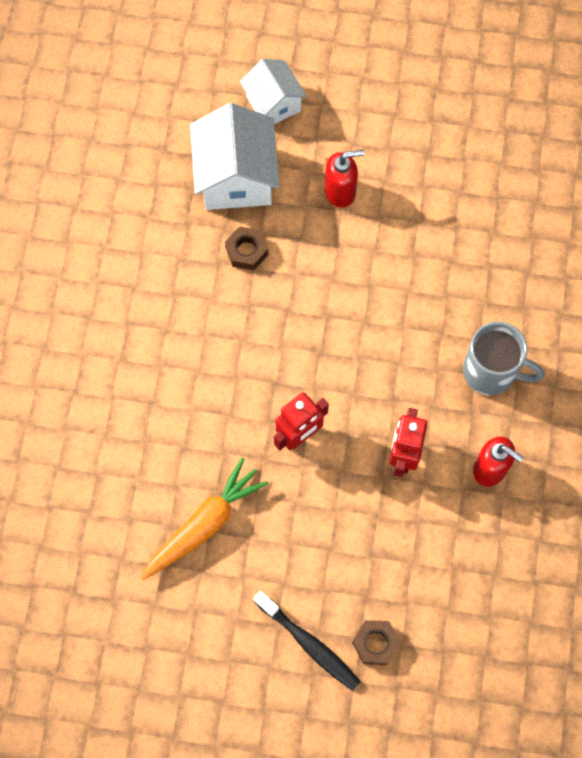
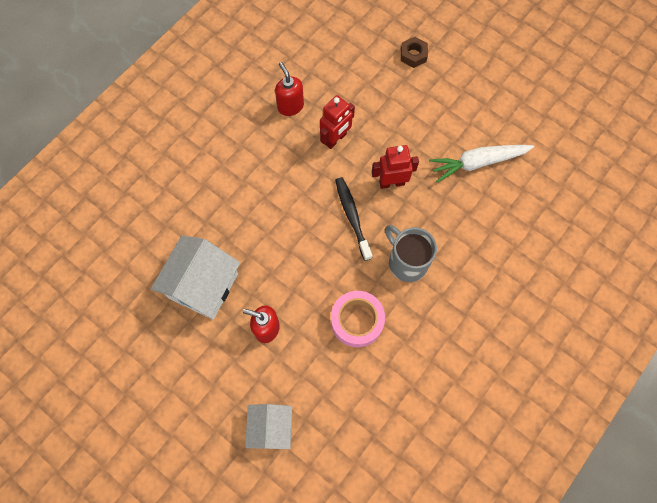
camera: 150 degrees left, 0 degrees up
(204, 524) = (478, 163): orange carrot -> white carrot
(236, 177) = (333, 382): white house -> white house (203, 285)
(246, 251) = (357, 321): brown nut -> pink tape
(309, 644) = (450, 72): black toothbrush -> black toothbrush (352, 217)
(491, 372) = (251, 158): grey mug -> grey mug (406, 262)

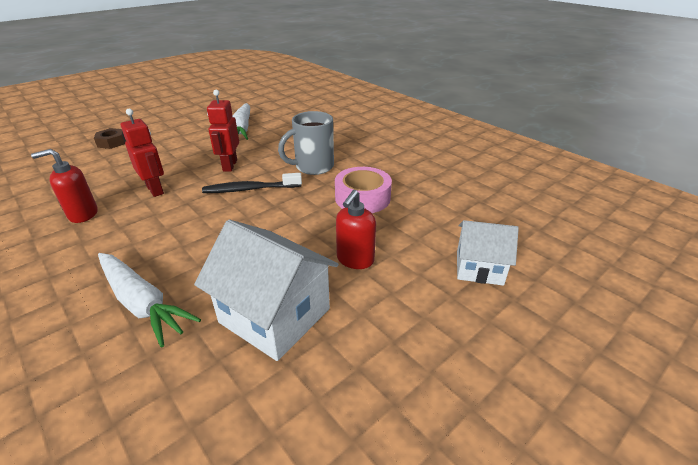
camera: 80 degrees left, 35 degrees down
(204, 200) = (142, 303): none -> white carrot

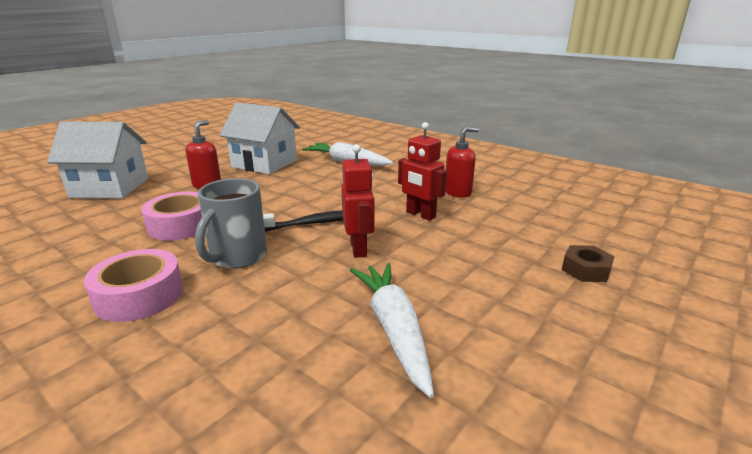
camera: 170 degrees right, 10 degrees down
(313, 167) = (237, 257): grey mug -> grey mug turned 150 degrees clockwise
(365, 151) = (139, 295): none -> pink tape
(479, 268) = (110, 188): white house -> white house, size x1.59

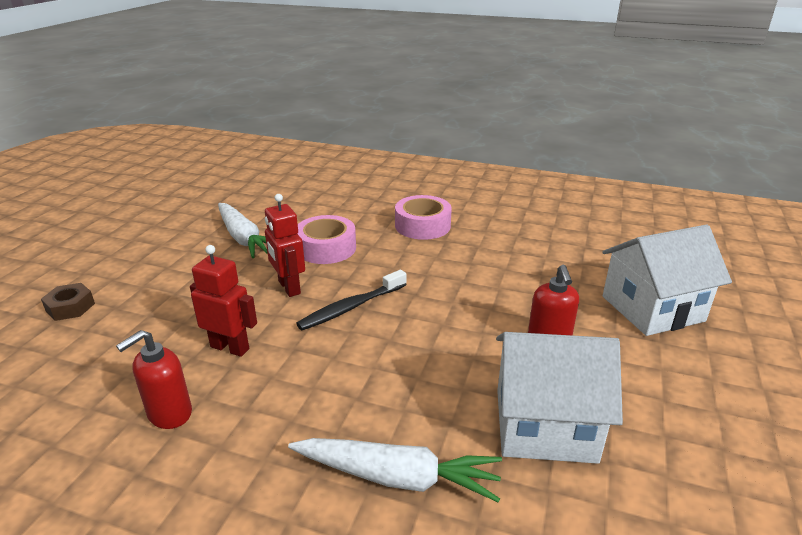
camera: 160 degrees right, 5 degrees up
(181, 225) = (481, 278): pink tape -> pink tape (326, 248)
(237, 257) = (389, 260): grey mug -> none

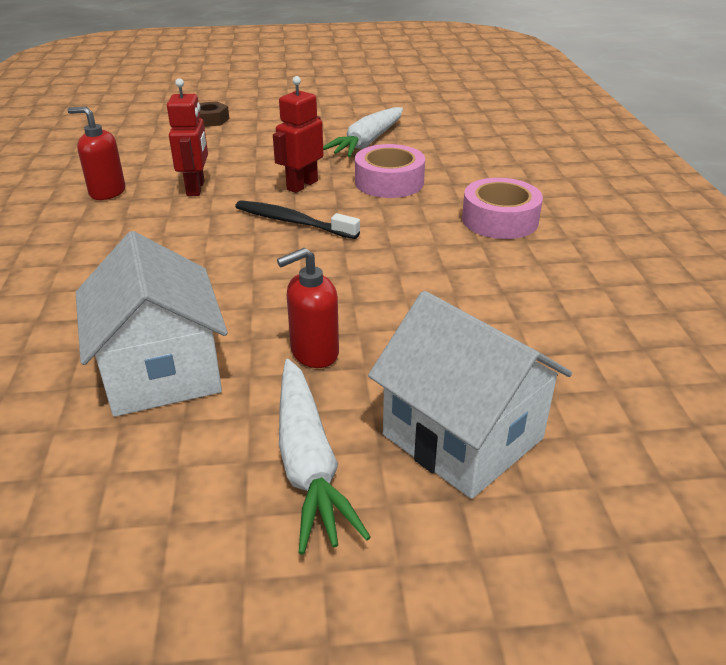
camera: 65 degrees right, 5 degrees up
(397, 477) = (65, 302): white carrot -> white carrot (308, 462)

